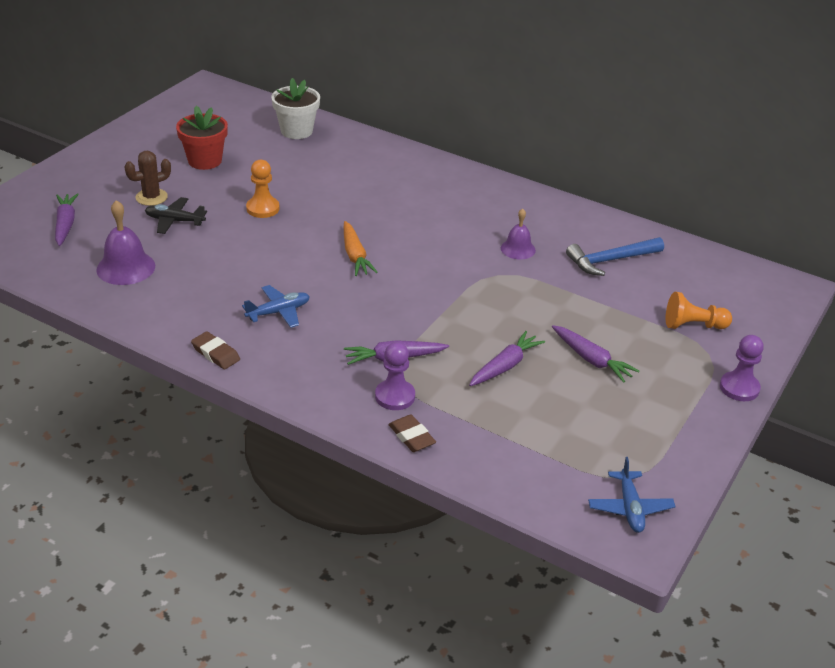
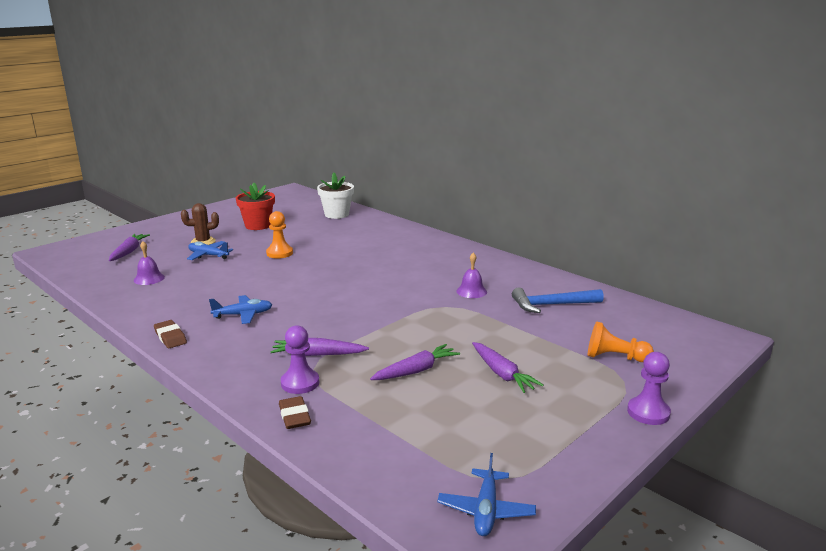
camera: 15 degrees right, 15 degrees down
(126, 267) = (149, 278): purple bell -> purple bell, size x0.64
(174, 221) = (208, 255): black plane -> blue plane
(355, 256) = (331, 285): orange carrot -> none

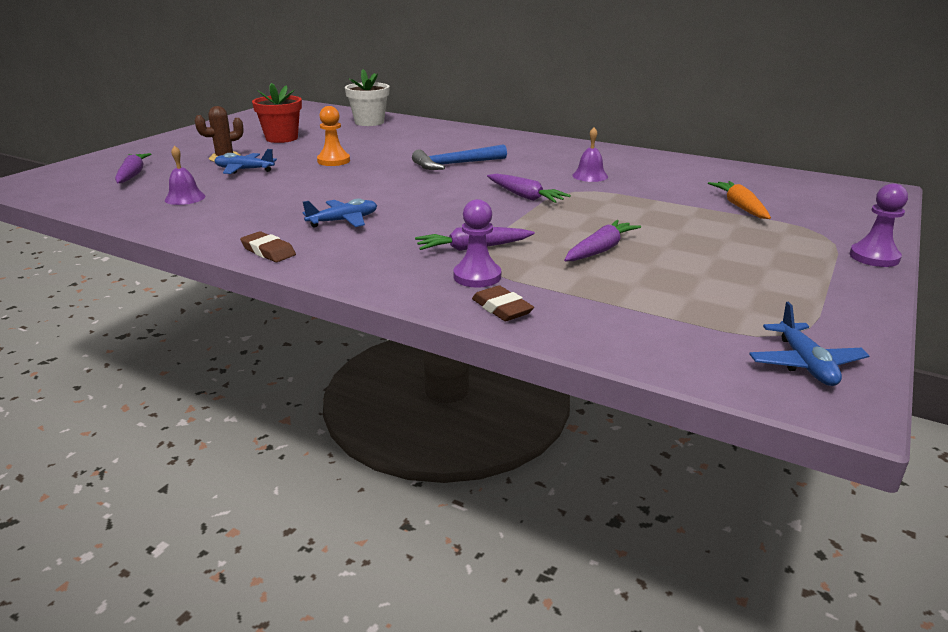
camera: 15 degrees left, 5 degrees up
(502, 374) = (696, 242): purple carrot -> purple carrot (525, 196)
(551, 305) = (685, 180): blue hammer -> blue hammer (455, 164)
(574, 341) = (740, 207): none -> orange carrot
(615, 357) = (794, 216): orange pawn -> none

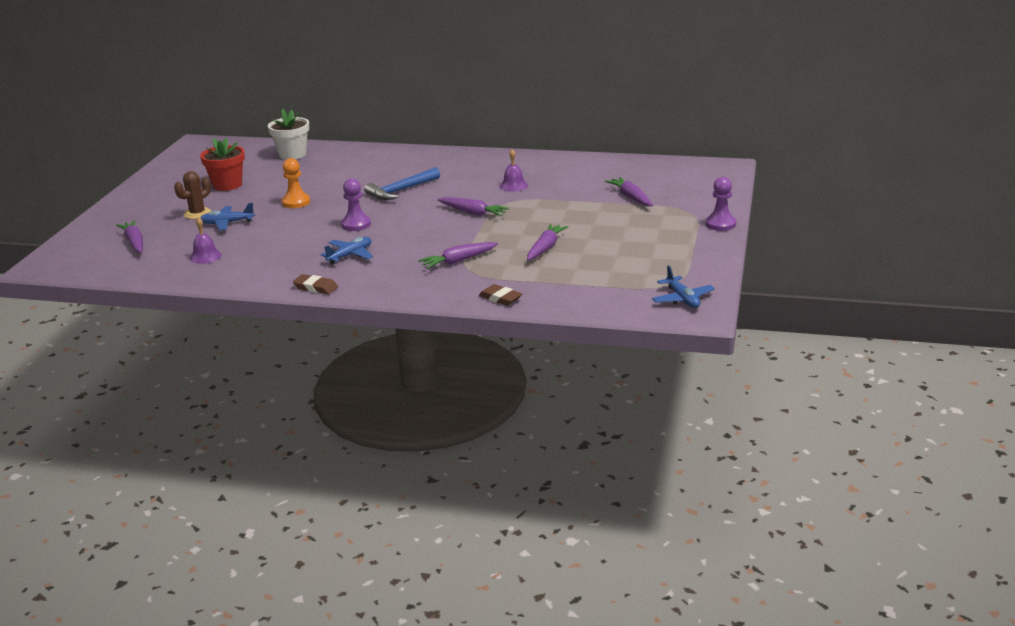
camera: 15 degrees left, 0 degrees up
(477, 276) = (473, 280): purple pawn -> purple pawn (356, 224)
(740, 207) = (631, 197): orange carrot -> purple carrot

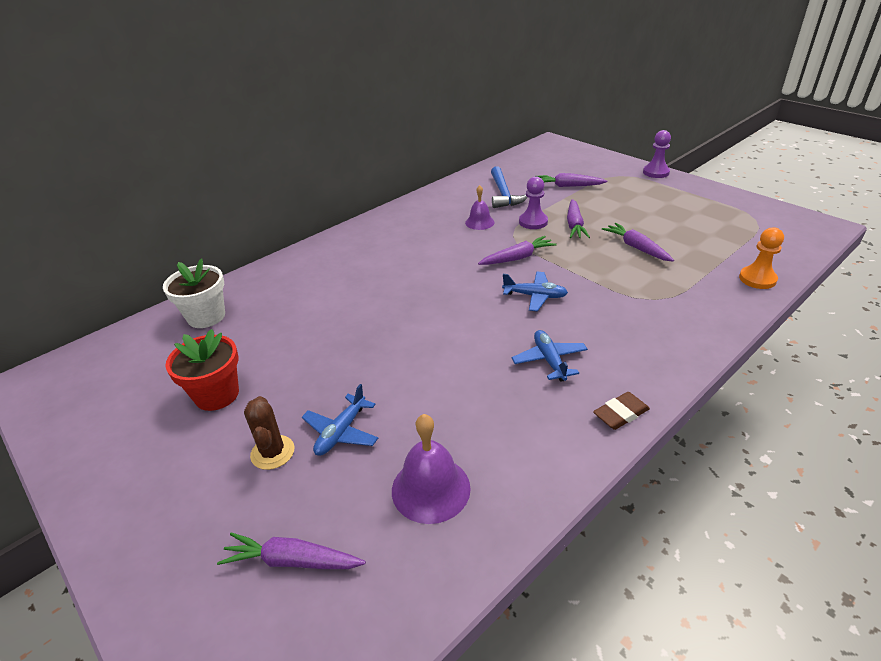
camera: 55 degrees left, 10 degrees up
(205, 256) = (430, 489): purple bell -> purple bell, size x1.57
(296, 202) = (350, 355): orange pawn -> orange pawn (757, 279)
(356, 224) = (467, 332): purple pawn -> purple pawn (533, 222)
(401, 190) = (412, 279): blue hammer -> blue hammer (503, 194)
(458, 261) = (627, 298): purple carrot -> purple carrot (574, 225)
(500, 298) = (735, 301): brown eraser -> none
(682, 299) = (789, 224): blue plane -> blue plane (535, 296)

